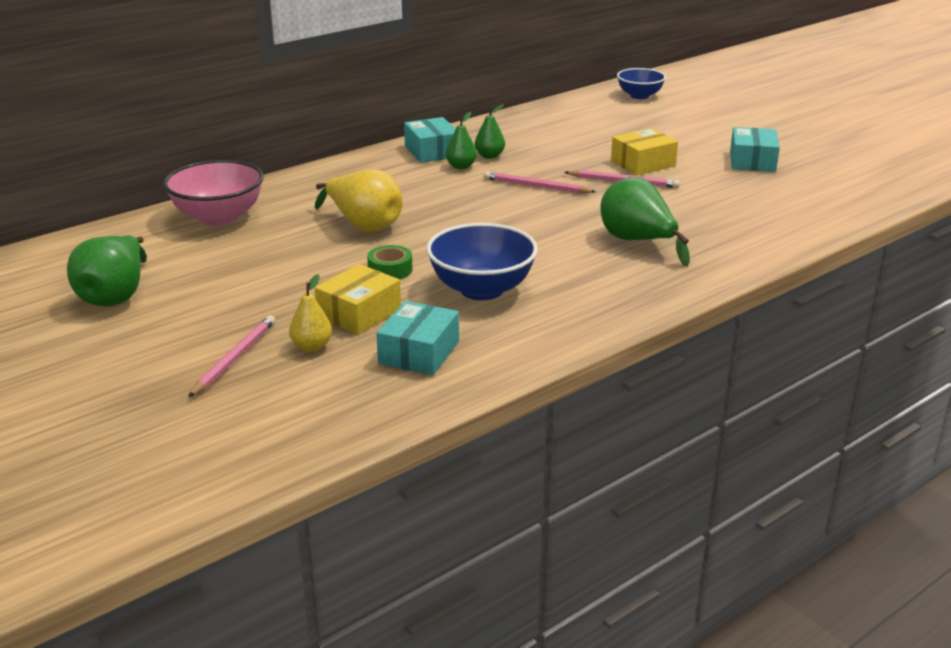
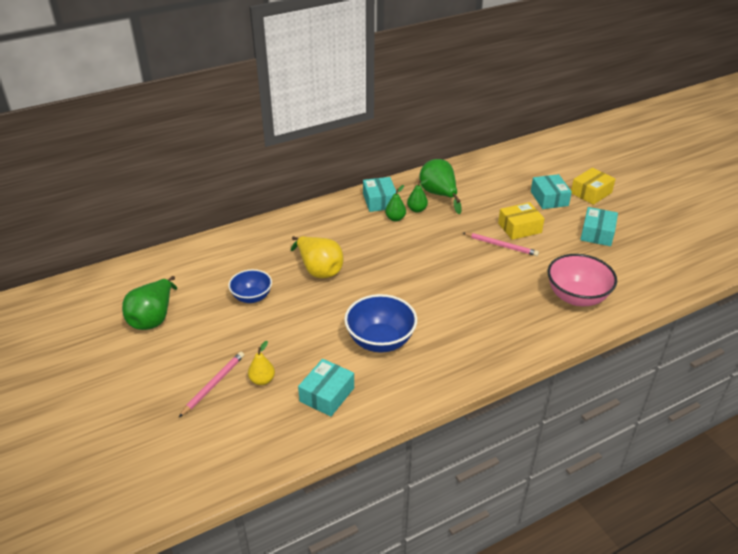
camera: 10 degrees right, 10 degrees up
(218, 217) = (229, 252): pink bowl -> pink bowl (576, 297)
(359, 313) = (298, 353): yellow box -> yellow box (591, 193)
(390, 270) = (326, 314): green tape -> none
(536, 186) = (440, 244): pink pencil -> none
(638, 242) = (495, 307): green pear -> green pear (439, 195)
(639, 96) = (536, 156): blue bowl -> blue bowl (252, 297)
(673, 133) = (549, 198): none -> turquoise box

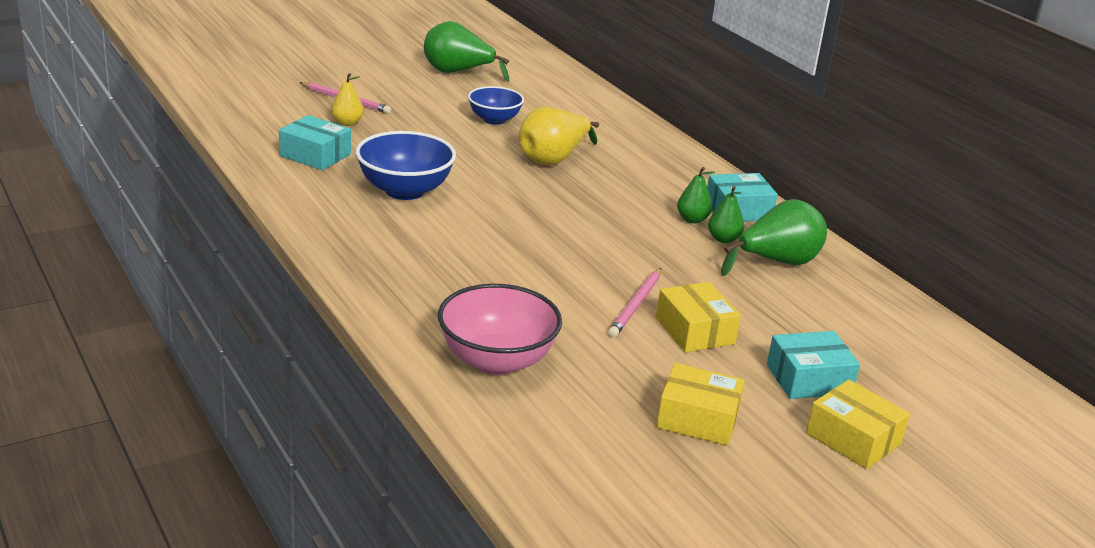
camera: 85 degrees right, 10 degrees down
(597, 233) = (698, 419): turquoise box -> yellow box

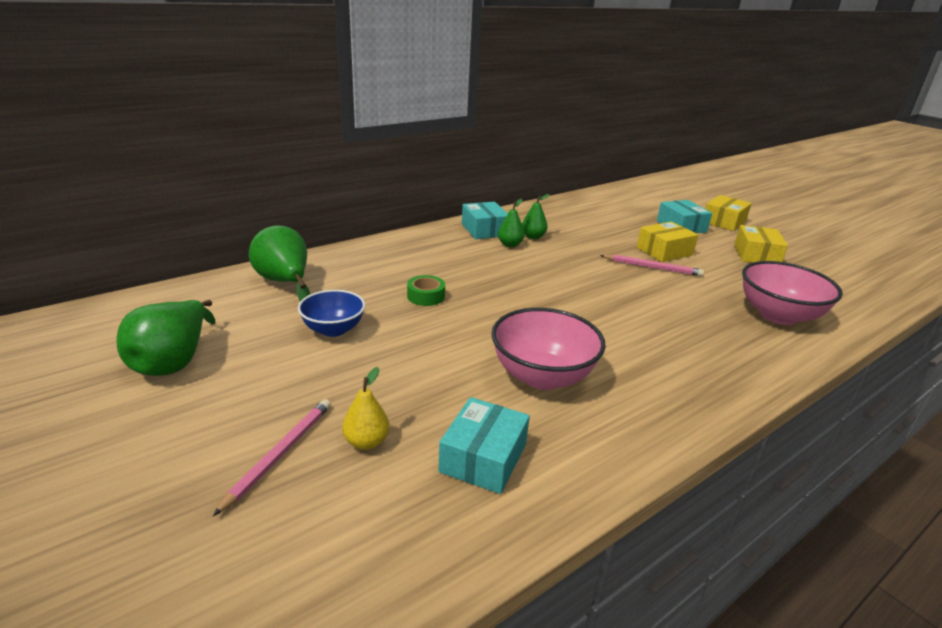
camera: 95 degrees left, 0 degrees up
(405, 190) = (542, 376): blue bowl -> pink bowl
(553, 159) = (426, 296): yellow pear -> green tape
(777, 263) = (553, 224): green pear -> green pear (285, 283)

